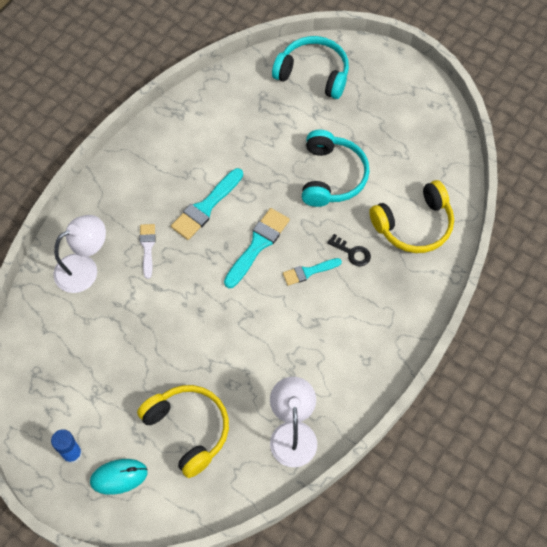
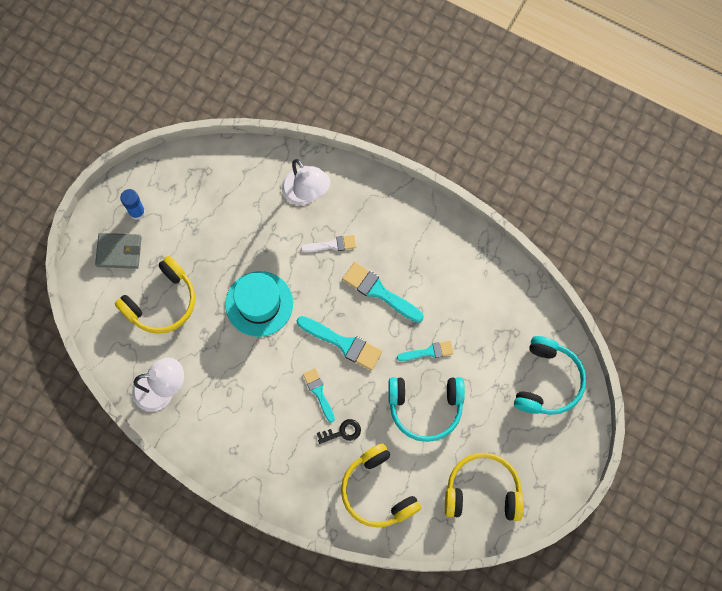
camera: 85 degrees right, 10 degrees up
(119, 477) = (119, 251): turquoise mouse -> grey wallet
(204, 324) = (259, 304): none -> turquoise hat
(275, 169) = (428, 352): none -> turquoise brush
(352, 252) = (342, 432): black key -> black key turned 135 degrees counterclockwise
(416, 136) = (483, 491): none -> yellow headphones

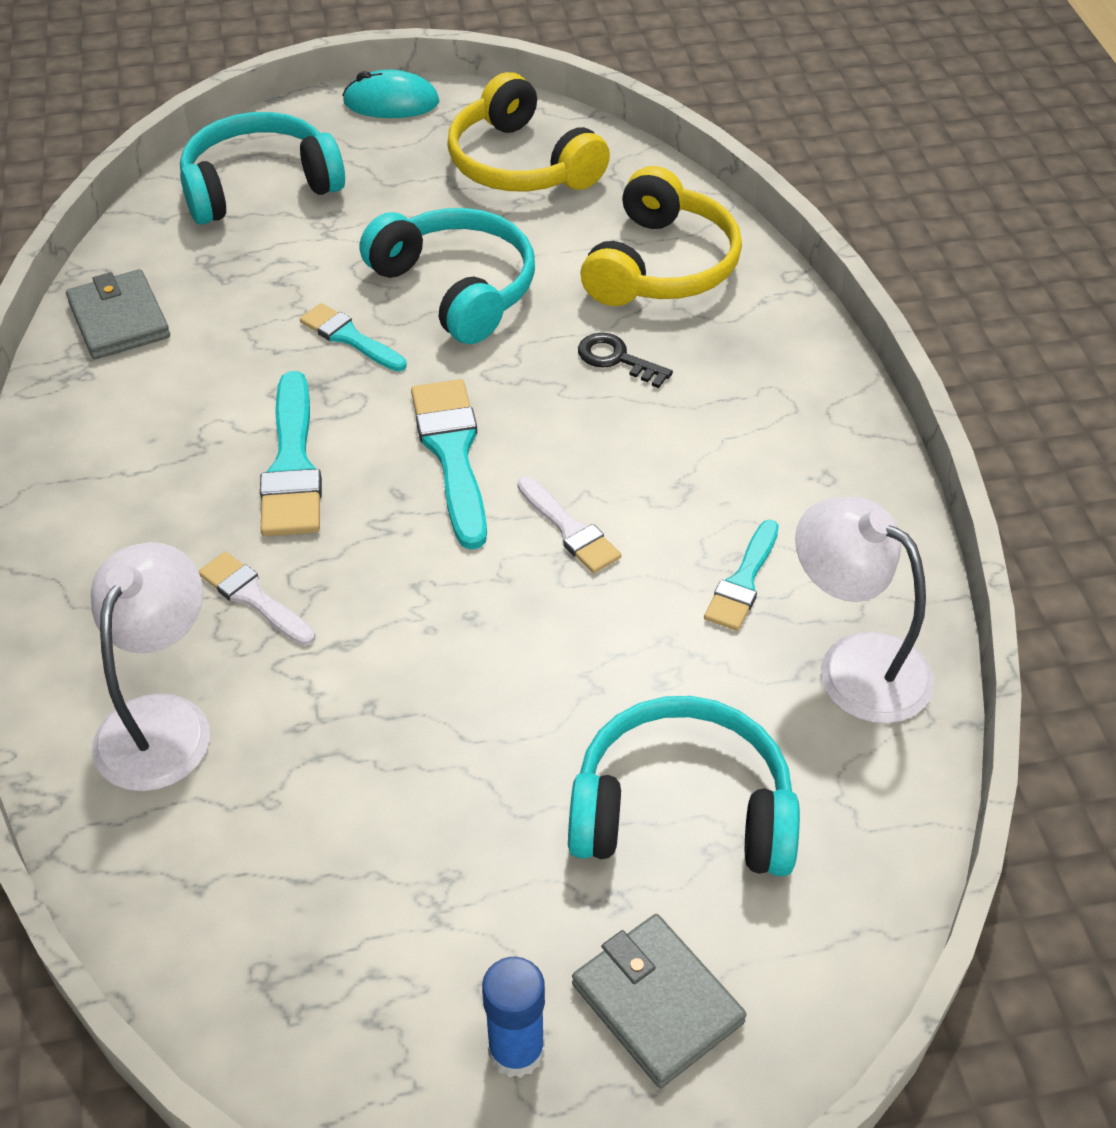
camera: 130 degrees left, 25 degrees down
(162, 302) = (682, 809): yellow headphones -> turquoise headphones
(259, 304) = (504, 631): turquoise hat -> none
(280, 353) = (569, 529): none -> white brush
(319, 393) = (583, 429): turquoise brush -> turquoise brush (743, 581)
(501, 283) = (119, 320): none -> grey wallet
(568, 473) = (391, 102): none -> turquoise mouse

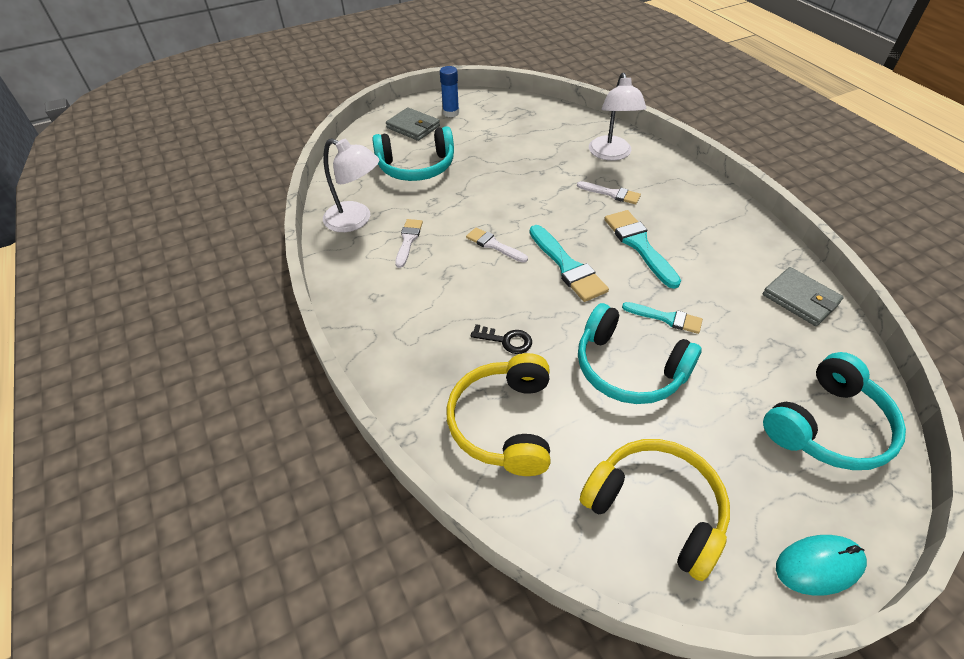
camera: 165 degrees right, 0 degrees up
(743, 581) = (408, 240): turquoise brush -> white brush

